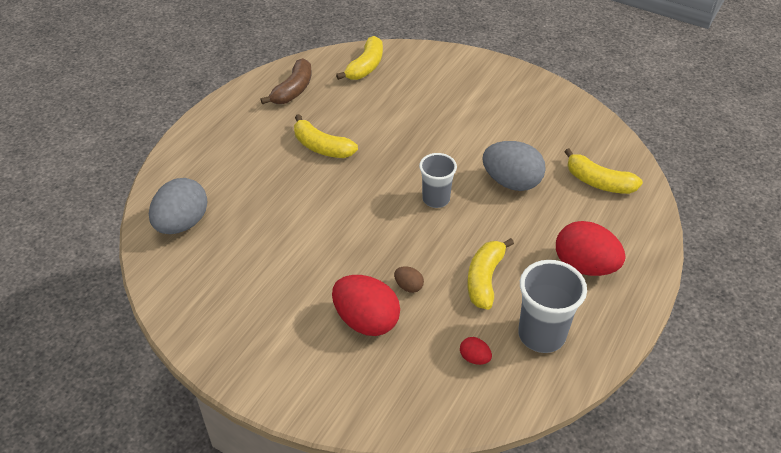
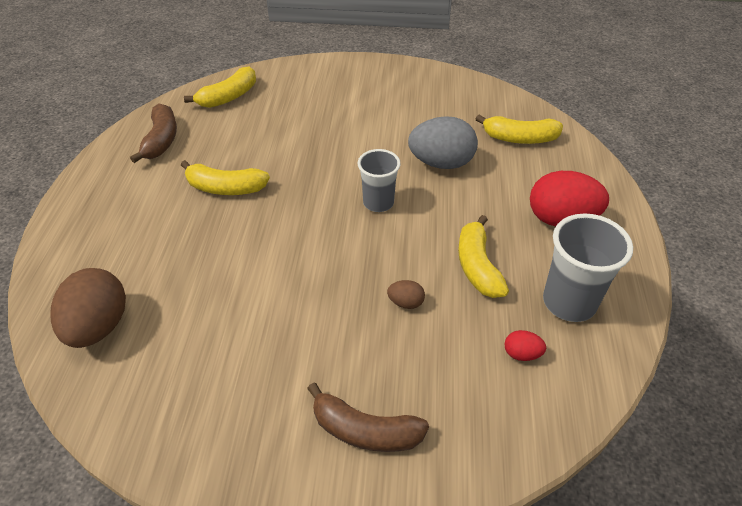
camera: 25 degrees left, 0 degrees up
(182, 223) = (98, 327): grey egg -> brown egg
(324, 364) = (365, 431): none -> brown banana
(366, 66) = (229, 97): yellow banana -> yellow banana turned 45 degrees clockwise
(366, 320) = (383, 358): red egg -> none

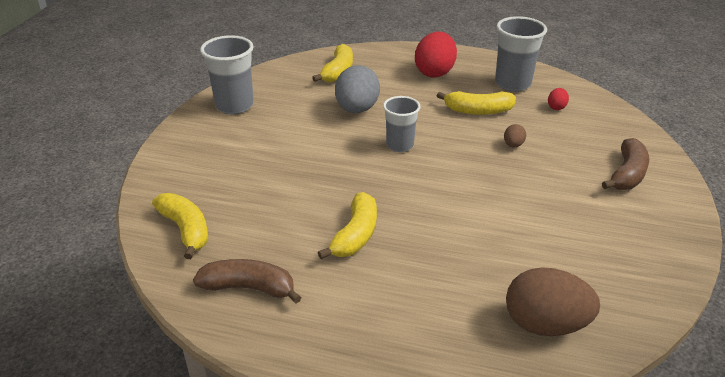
camera: 80 degrees left, 10 degrees down
(418, 84) = (234, 106): none -> grey cup

